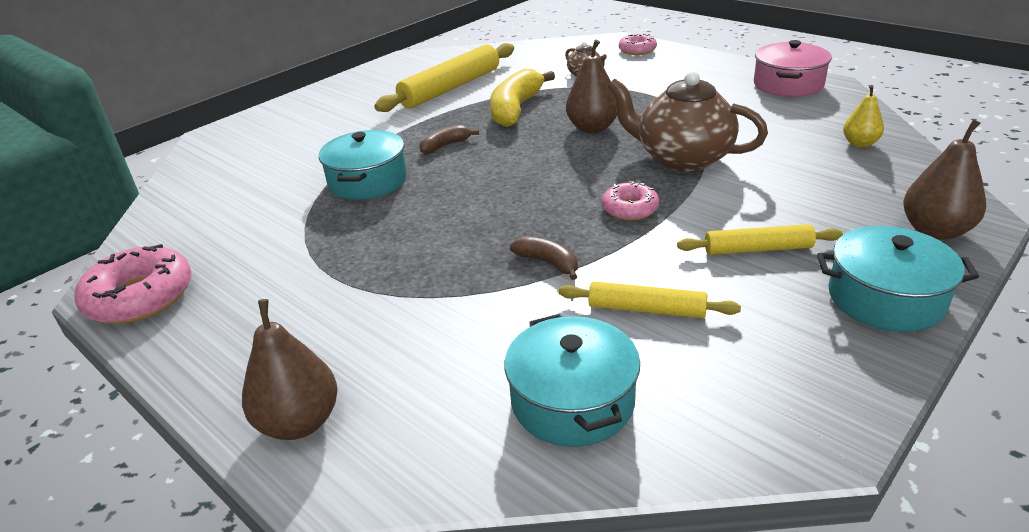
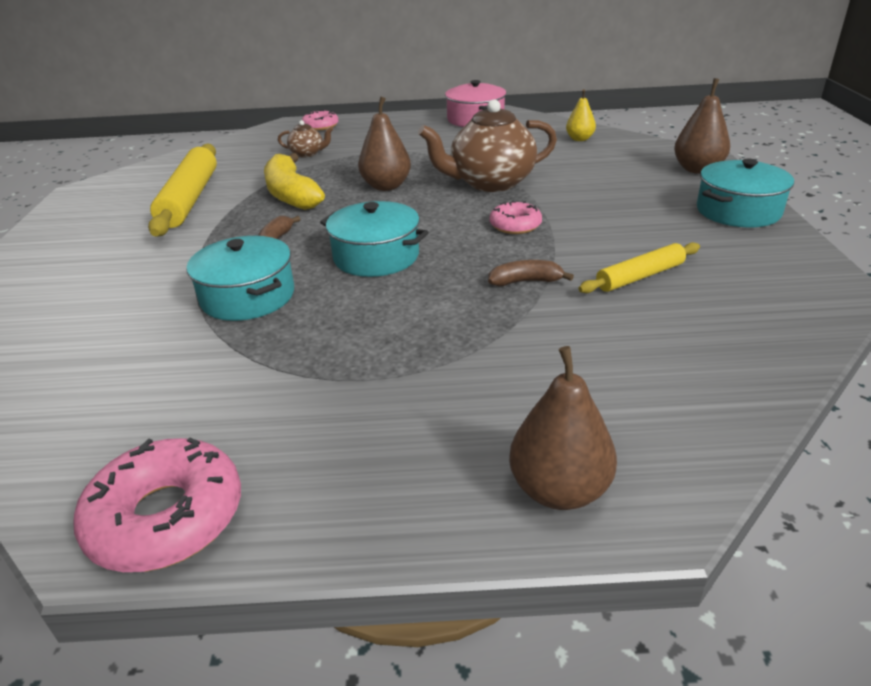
camera: 45 degrees left, 0 degrees up
(572, 401) = (702, 349): turquoise pot -> turquoise pot (376, 256)
(757, 249) = (634, 215): yellow rolling pin -> none

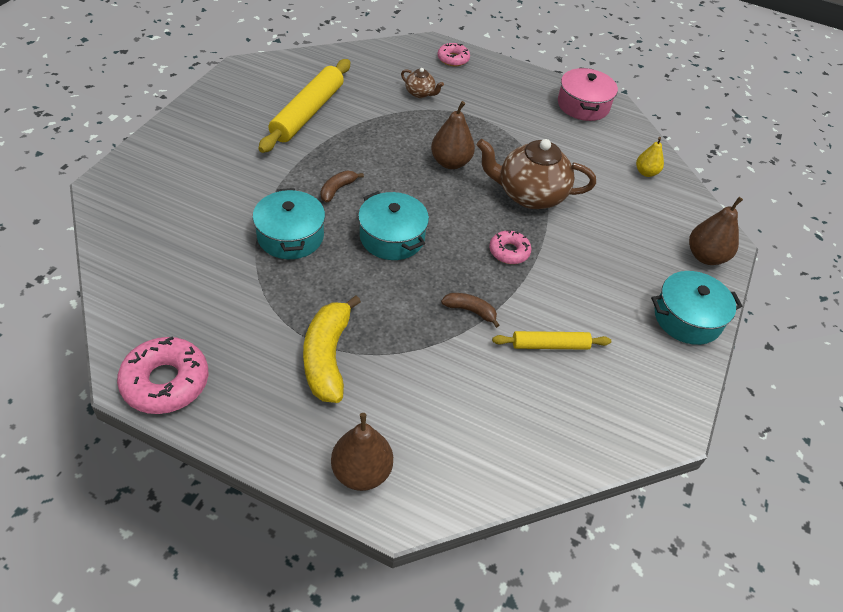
camera: 20 degrees right, 15 degrees up
(291, 194) = (378, 140): yellow banana -> yellow banana (327, 357)

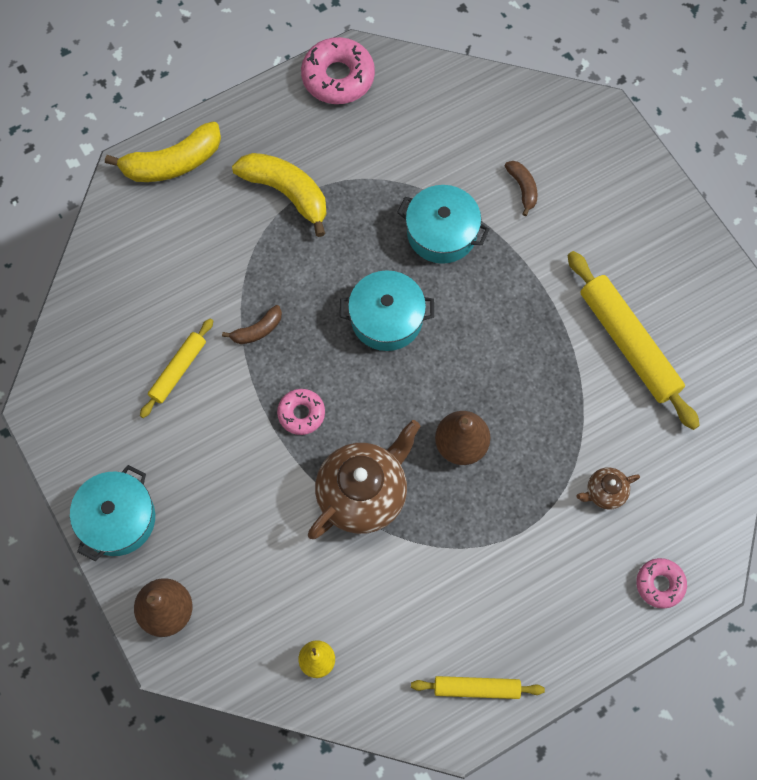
camera: 130 degrees right, 20 degrees up
(337, 189) = (483, 306): brown banana -> brown banana (522, 188)
(361, 472) = (173, 163): brown pear -> yellow banana
(583, 105) = (476, 688): pink pot -> yellow rolling pin

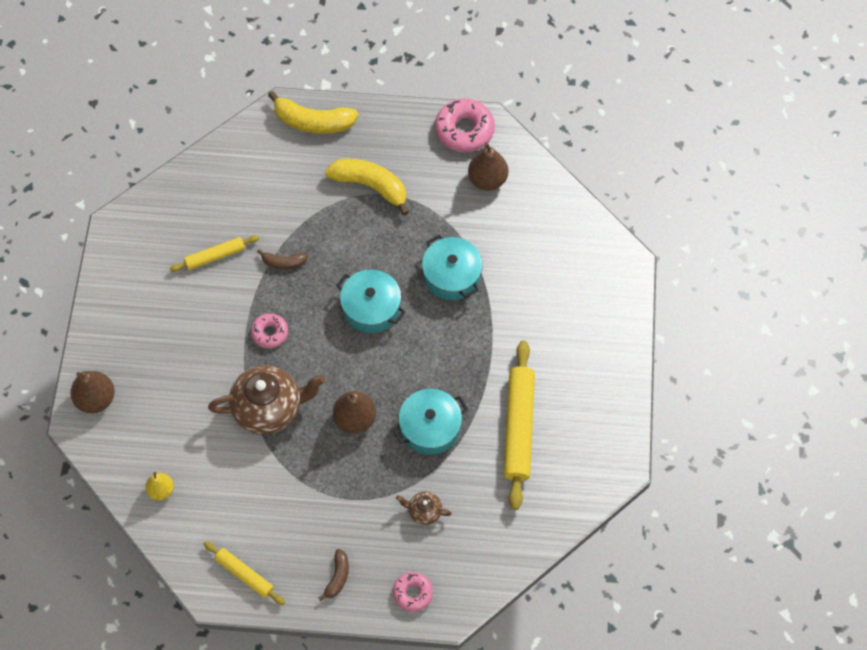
camera: 35 degrees right, 5 degrees down
(117, 519) = (109, 324): turquoise pot -> turquoise pot (430, 427)
(286, 193) = (370, 186): yellow banana -> yellow banana turned 45 degrees counterclockwise
(401, 113) = (487, 179): none -> brown pear
(522, 188) = (530, 280): brown banana -> brown banana (337, 577)

